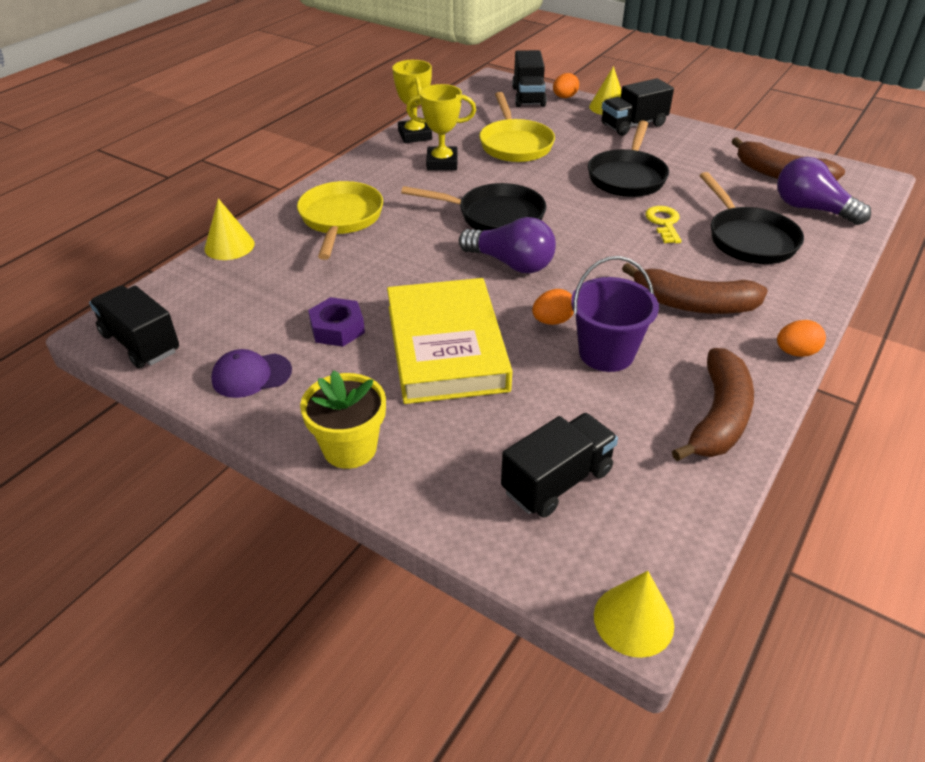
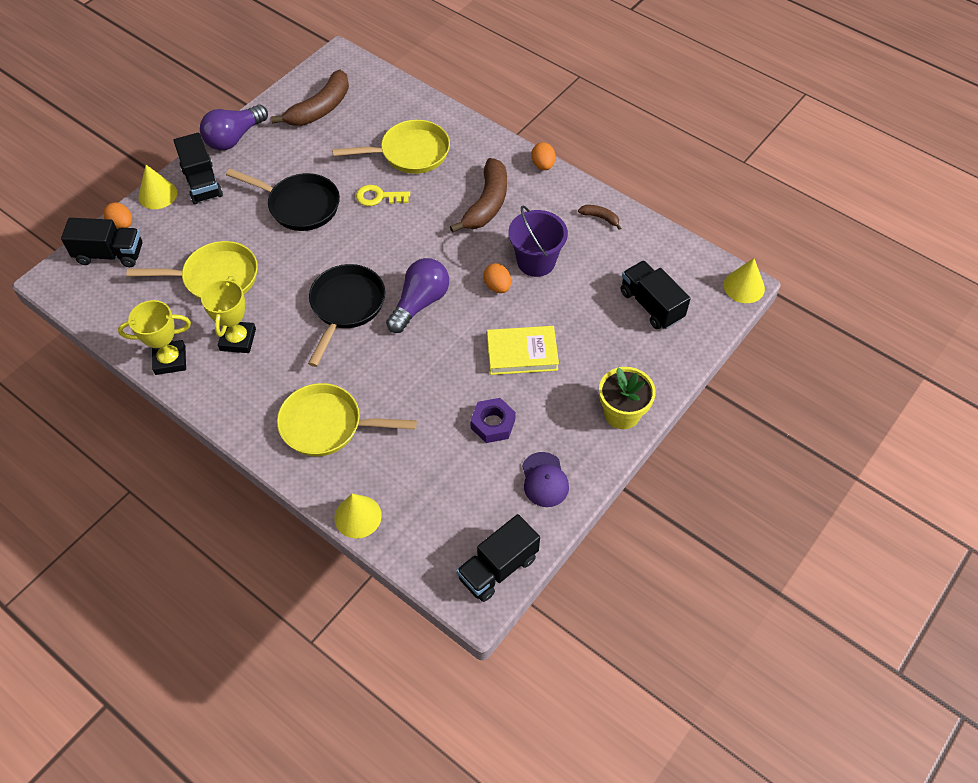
camera: 85 degrees left, 15 degrees up
(446, 347) = (522, 353): yellow book -> yellow book, size x0.61
(718, 417) = (600, 218): brown banana -> brown banana, size x0.46
(748, 239) = (410, 153): black pan -> yellow pan
(811, 209) = (375, 106): purple light bulb -> purple light bulb (234, 138)

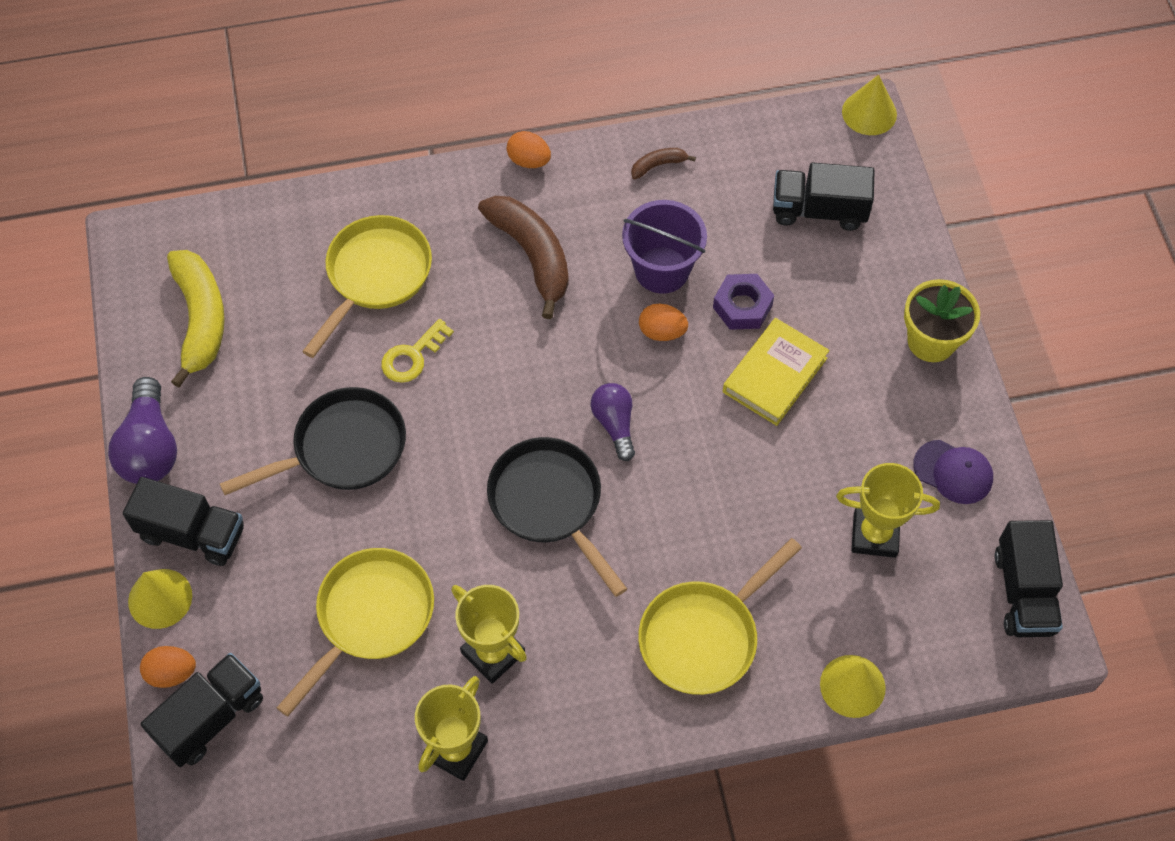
camera: 50 degrees left, 5 degrees up
(320, 109) = (200, 319): brown banana -> yellow banana
(420, 303) = (614, 424): purple light bulb -> purple light bulb, size x0.65
(465, 466) = (874, 535): none -> yellow trophy
(493, 424) = (843, 469): purple nut -> purple nut (742, 306)

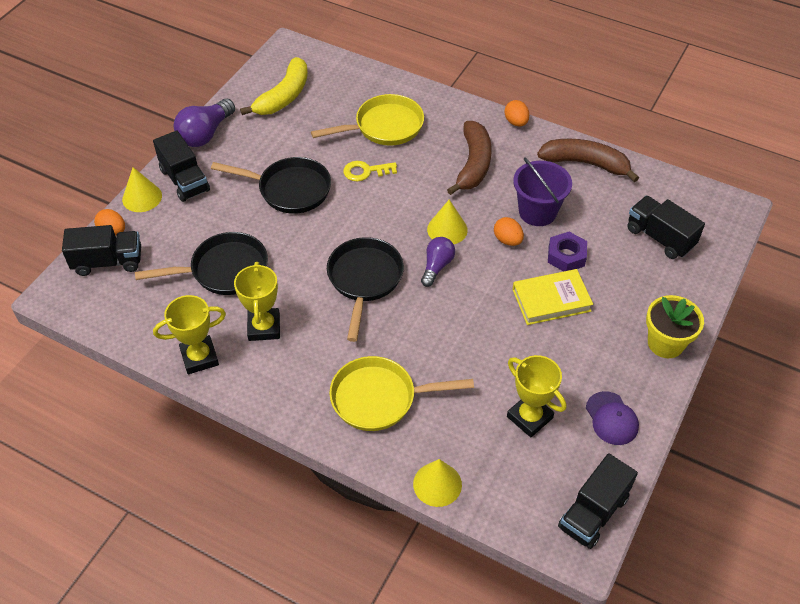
camera: 40 degrees right, 10 degrees down
(370, 617) = (224, 270): yellow pan -> black pan
(658, 165) = (585, 163): brown banana -> brown banana, size x2.18
(869, 113) = (740, 209): yellow cone -> yellow cone (447, 229)

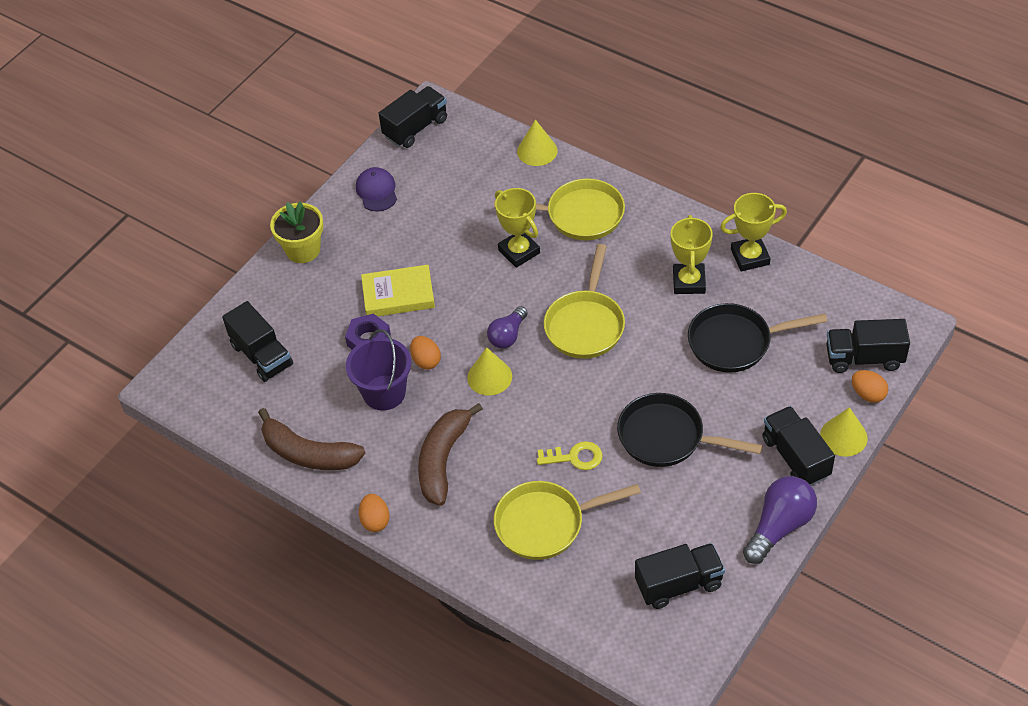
camera: 170 degrees left, 0 degrees up
(284, 96) = (679, 584): yellow banana -> black truck
(364, 280) = (585, 325): black pan -> yellow pan
(529, 417) = (448, 195): yellow trophy -> yellow trophy (519, 251)

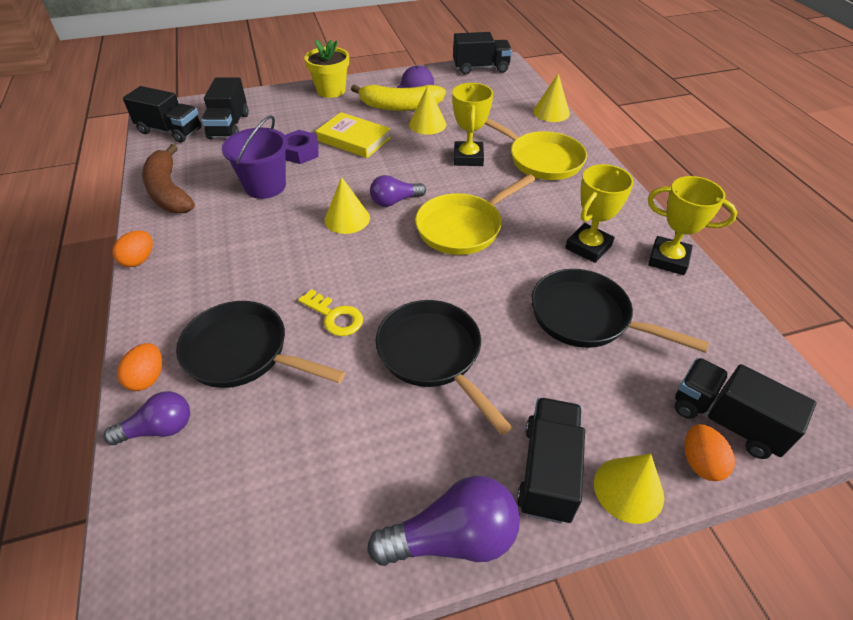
camera: 35 degrees right, 5 degrees down
(394, 229) = (400, 106): none -> yellow banana
(426, 361) = (318, 184): orange egg -> orange egg (147, 378)
(443, 460) = (240, 251): brown banana -> none
(444, 235) = (427, 124): none -> yellow cone
(545, 524) = (243, 353): yellow pan -> black pan
(555, 601) = (159, 429): none -> purple light bulb
(679, 584) = (278, 512): black truck -> black truck (170, 131)

